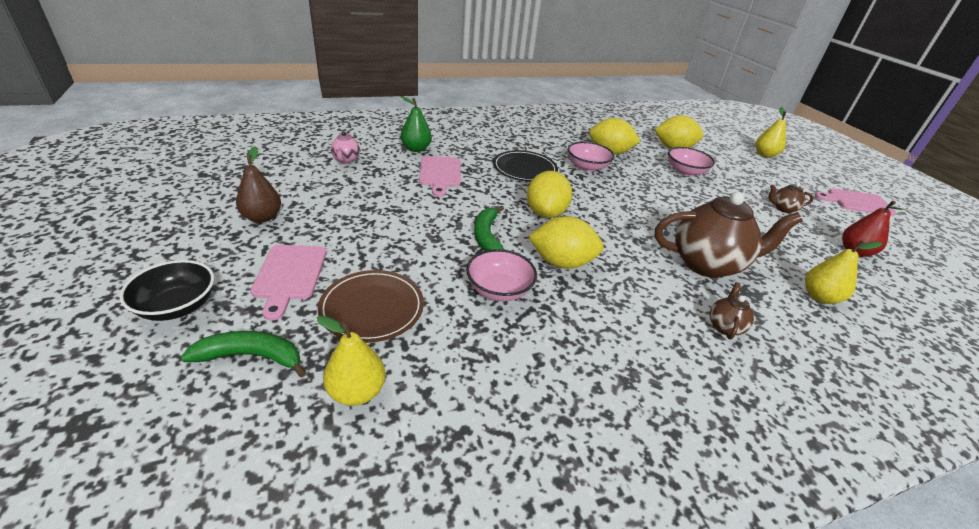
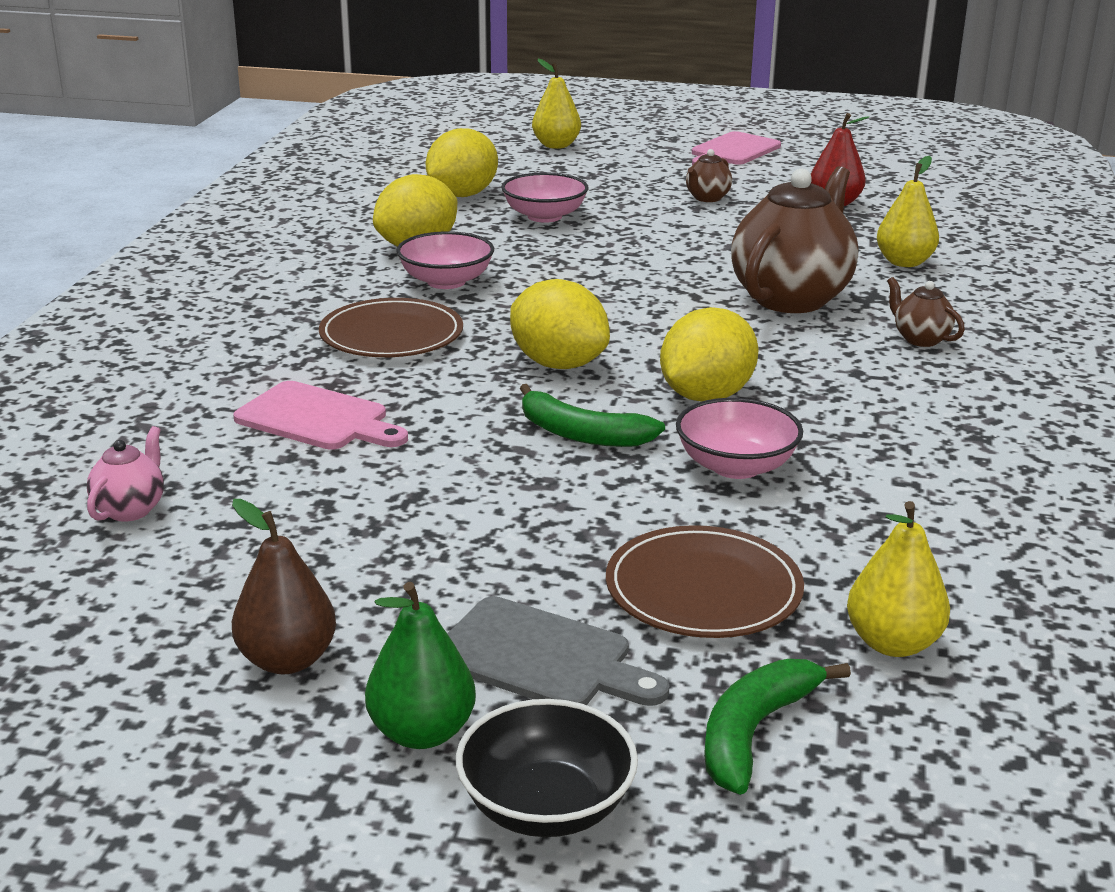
camera: 55 degrees left, 10 degrees down
(289, 275) = (541, 657): pink cutting board -> grey cutting board
(346, 160) = (130, 509): pink teapot -> pink teapot turned 105 degrees counterclockwise
(416, 149) = (178, 417): green pear -> green pear (422, 732)
(524, 169) = (391, 335): black plate -> brown plate

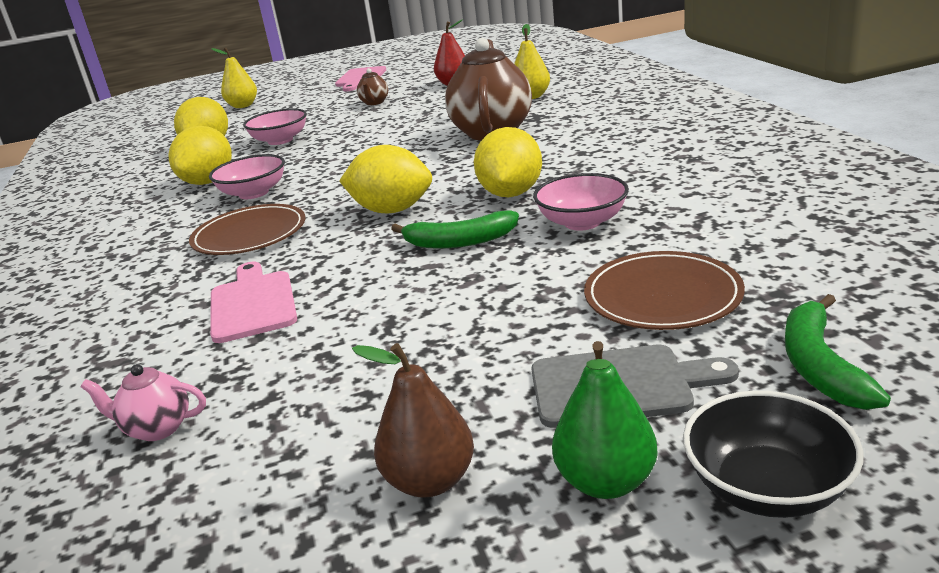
camera: 25 degrees left, 0 degrees up
(130, 509) = (157, 428): pink teapot -> pink teapot turned 75 degrees counterclockwise
(317, 419) = (252, 304): pink cutting board -> pink cutting board turned 105 degrees counterclockwise
(892, 643) = (815, 277): yellow pear -> none
(920, 339) = (592, 126): brown teapot -> none

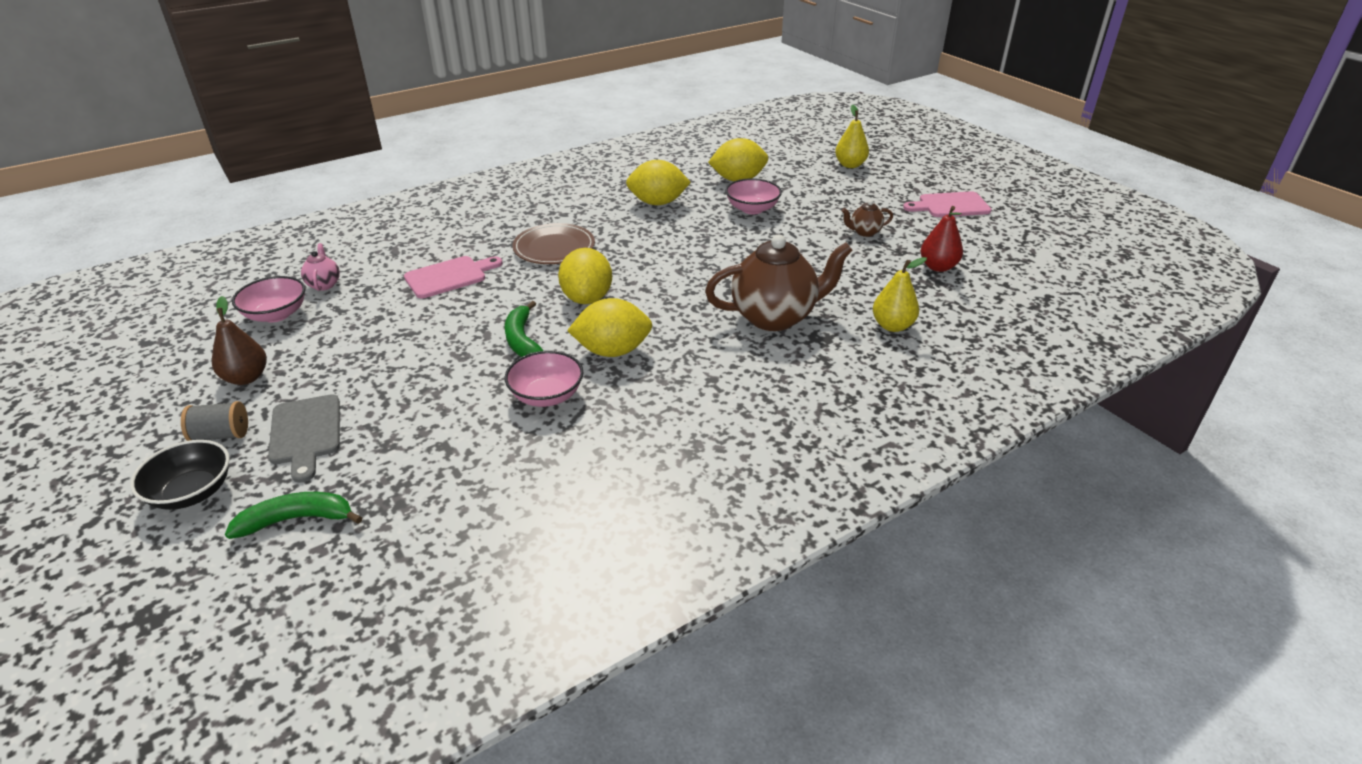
camera: 70 degrees right, 10 degrees up
(254, 193) = (631, 228): pink bowl -> pink bowl (276, 314)
(606, 481) = (221, 435): green pear -> grey spool
(662, 296) = (411, 445): brown plate -> none

